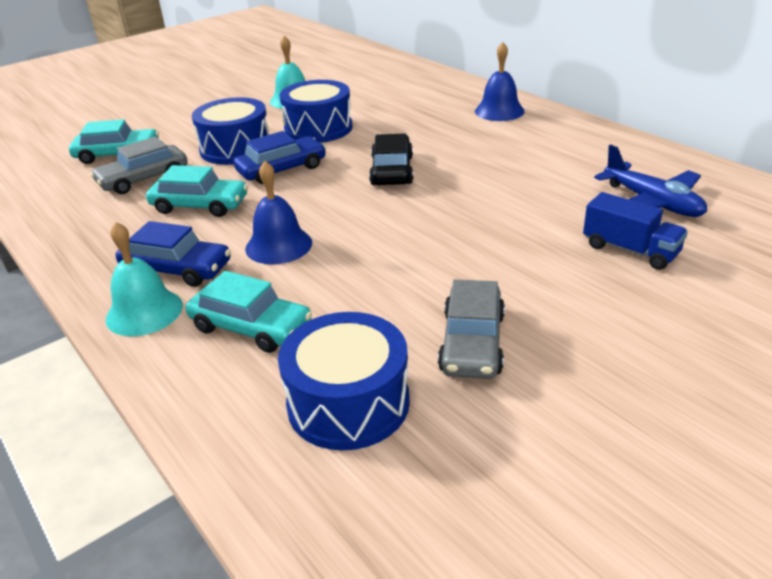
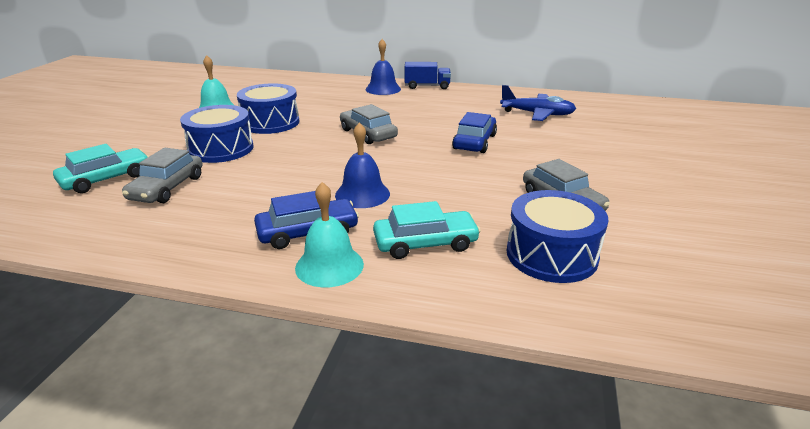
camera: 40 degrees left, 5 degrees down
(200, 205) = (255, 190): turquoise car -> none
(282, 169) = (284, 152): blue car -> blue car (474, 142)
(392, 170) = (368, 134): black car -> grey car
(630, 250) = (562, 137): blue truck -> blue truck (427, 86)

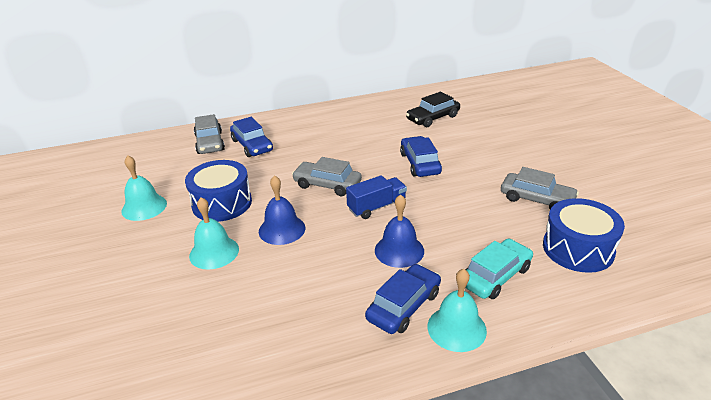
camera: 30 degrees left, 5 degrees up
(106, 179) = (142, 335): turquoise car -> none
(167, 188) = (222, 317): grey car -> grey car (210, 143)
(221, 149) = (214, 252): blue drum -> turquoise bell
(346, 95) = (252, 145): none -> blue car
(383, 89) = (278, 127): blue bell -> blue bell (282, 229)
(427, 86) = (313, 112): blue truck -> blue truck (377, 207)
(537, 114) = (433, 118): blue plane -> black car

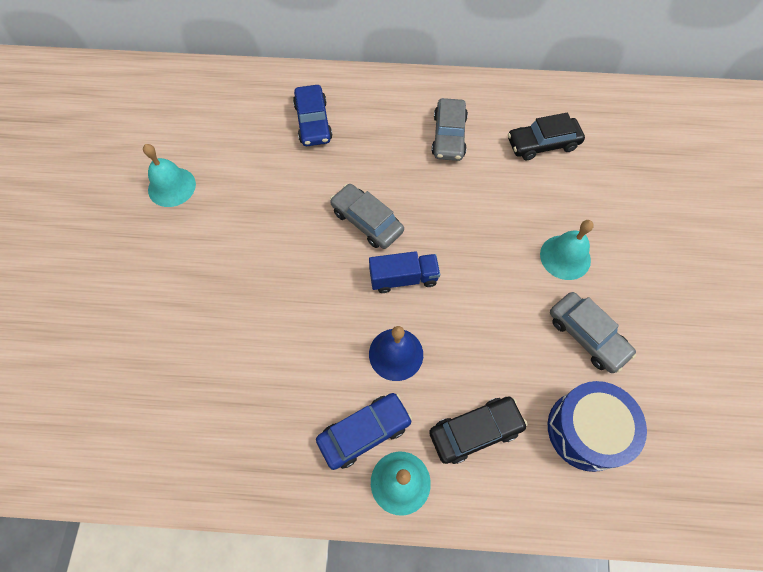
camera: 20 degrees right, 30 degrees up
(210, 143) = (270, 101): grey car -> grey car (449, 136)
(214, 252) = (216, 282): turquoise bell -> turquoise bell (565, 257)
(222, 203) = (248, 210): blue drum -> none
(282, 229) = (292, 275): blue bell -> none
(420, 163) = (485, 223): blue car -> none
(495, 276) = (475, 431): turquoise car -> black car

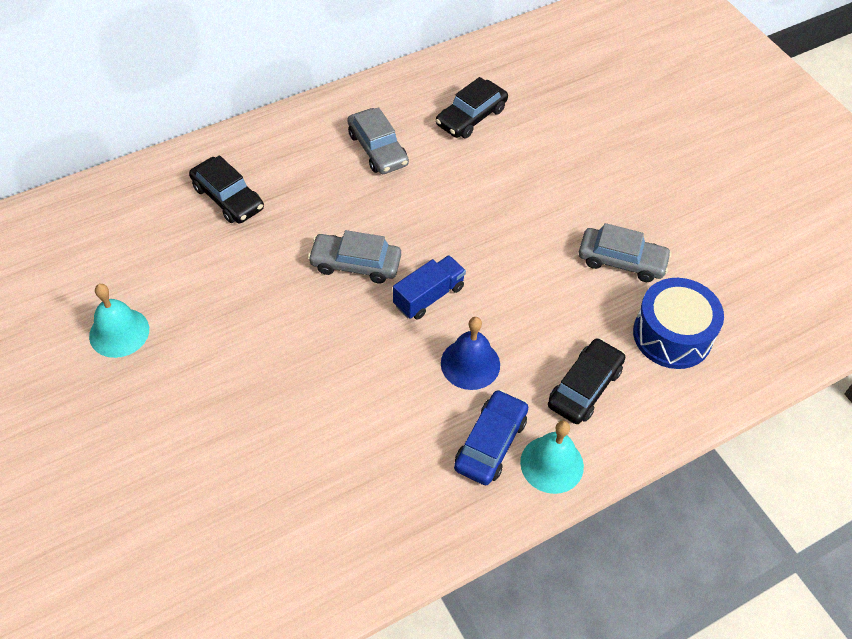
camera: 35 degrees left, 10 degrees down
(313, 122) = (228, 198): blue car -> black car
(565, 257) = (559, 205): turquoise bell -> none

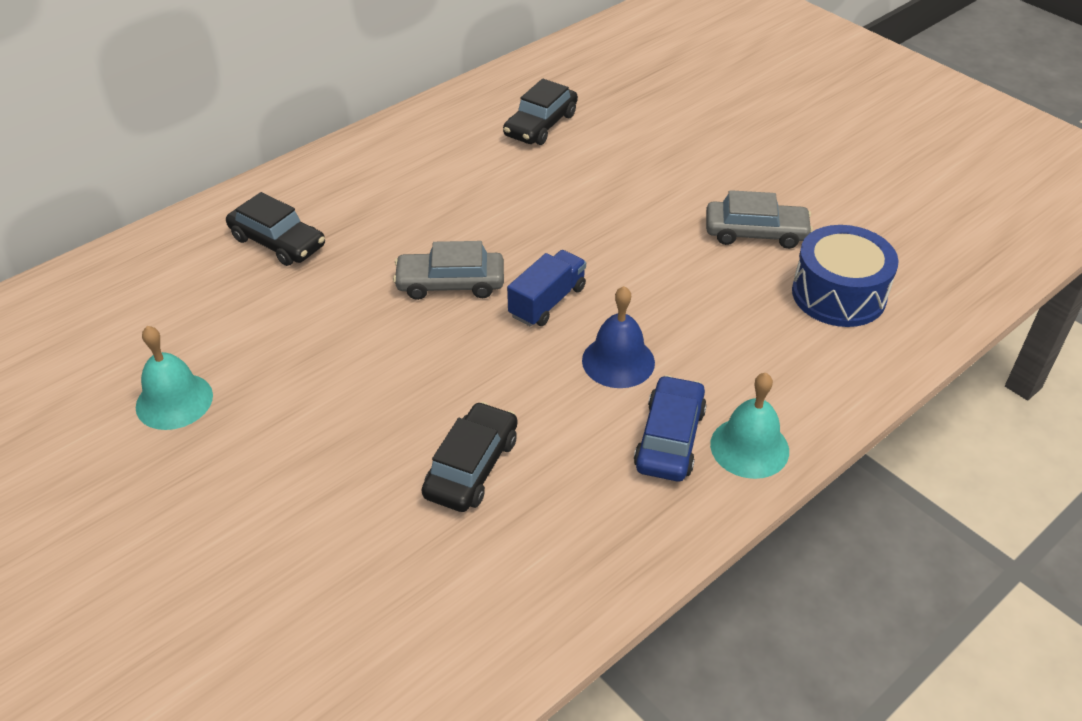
camera: 10 degrees left, 10 degrees down
(377, 149) = (443, 169): grey car -> none
(584, 387) = (759, 362): black car -> black car (471, 467)

